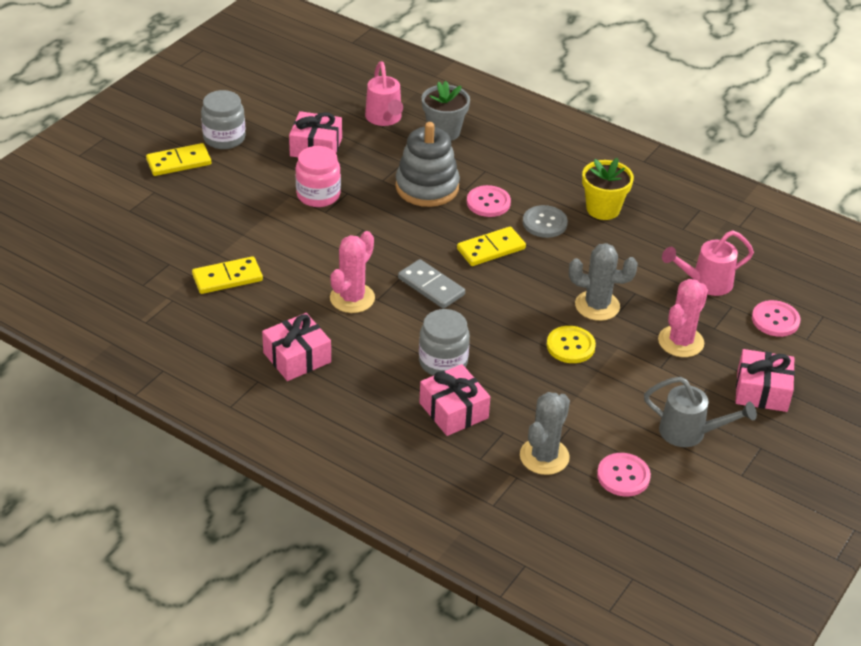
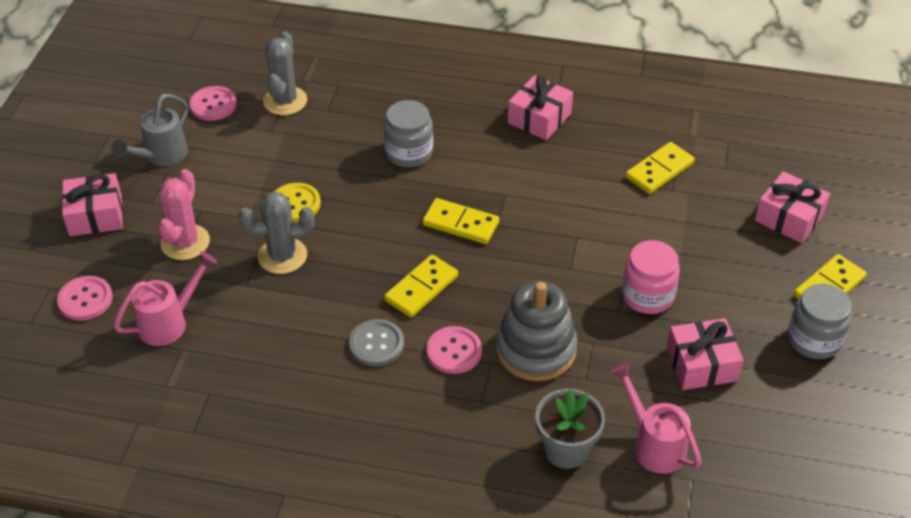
camera: 160 degrees right, 5 degrees up
(352, 298) = (529, 187): pink cactus -> none
(431, 286) = (460, 224): grey domino -> yellow domino
(453, 410) = (378, 114): pink gift -> pink gift (789, 218)
(603, 209) = (314, 389): yellow flower pot -> none
(689, 433) = (161, 156): grey watering can -> grey watering can turned 60 degrees counterclockwise

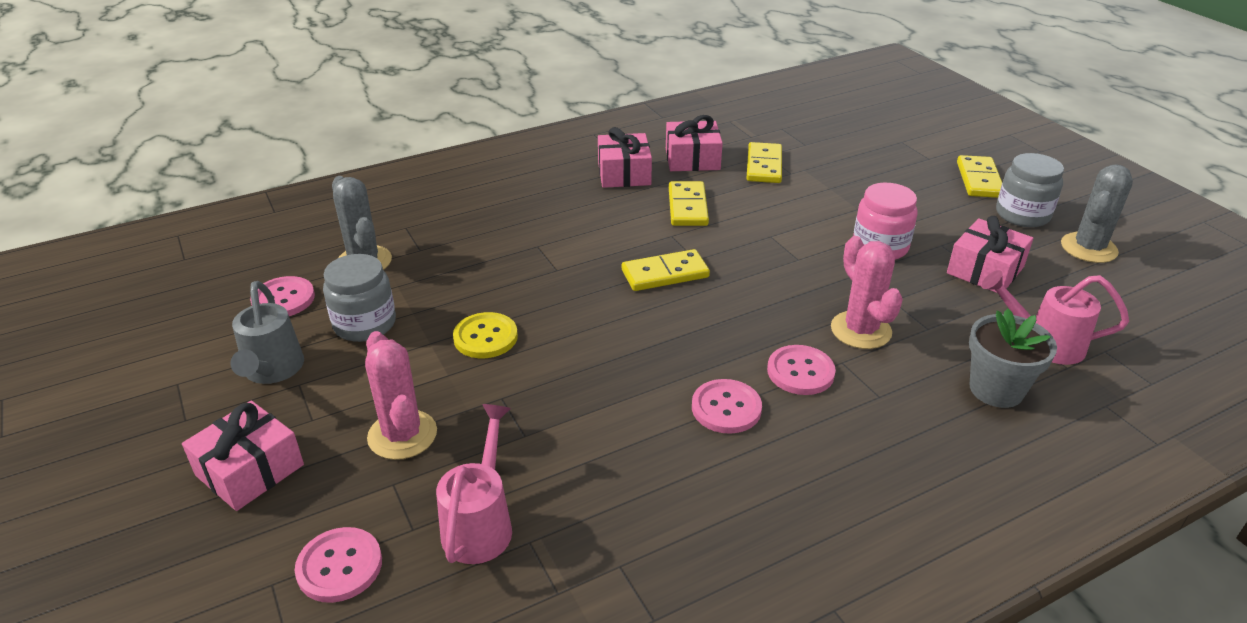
camera: 40 degrees left, 10 degrees down
(282, 256) = (530, 388): grey cactus -> grey cactus (1088, 248)
(376, 344) = (726, 408): grey button -> pink button
(409, 153) = (544, 245): grey jar -> grey jar (365, 324)
(421, 288) = (702, 339): yellow domino -> yellow domino (688, 207)
(536, 349) = (860, 330): grey stacking toy -> pink cactus
(789, 218) = (891, 153): pink gift -> pink gift (692, 159)

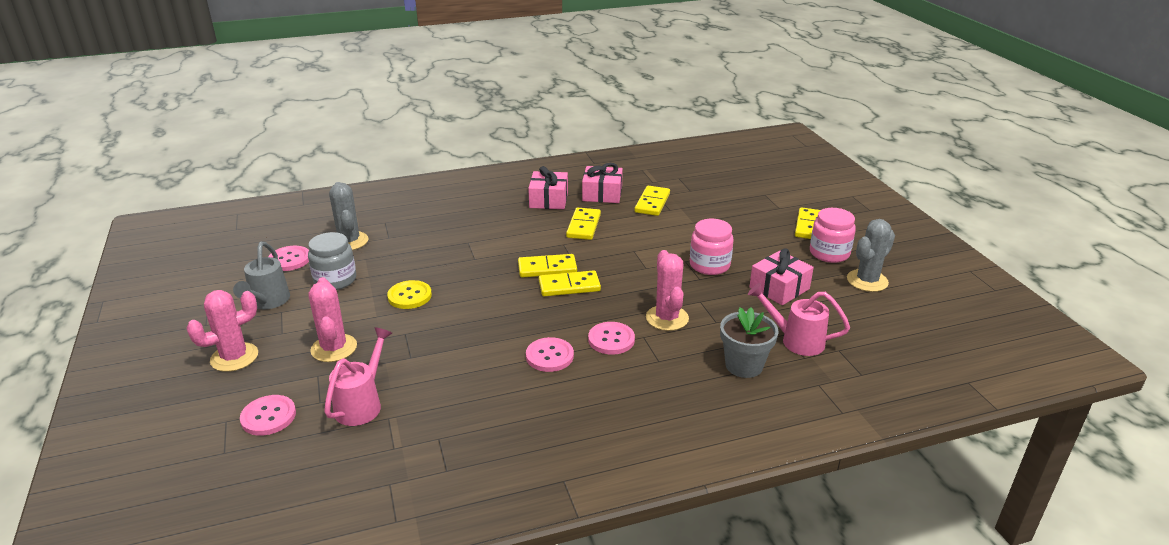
camera: 10 degrees right, 5 degrees down
(250, 470) = (234, 357): pink gift -> pink cactus
(707, 297) = (569, 286): none -> yellow domino
(1022, 215) = (829, 253): grey jar -> pink jar

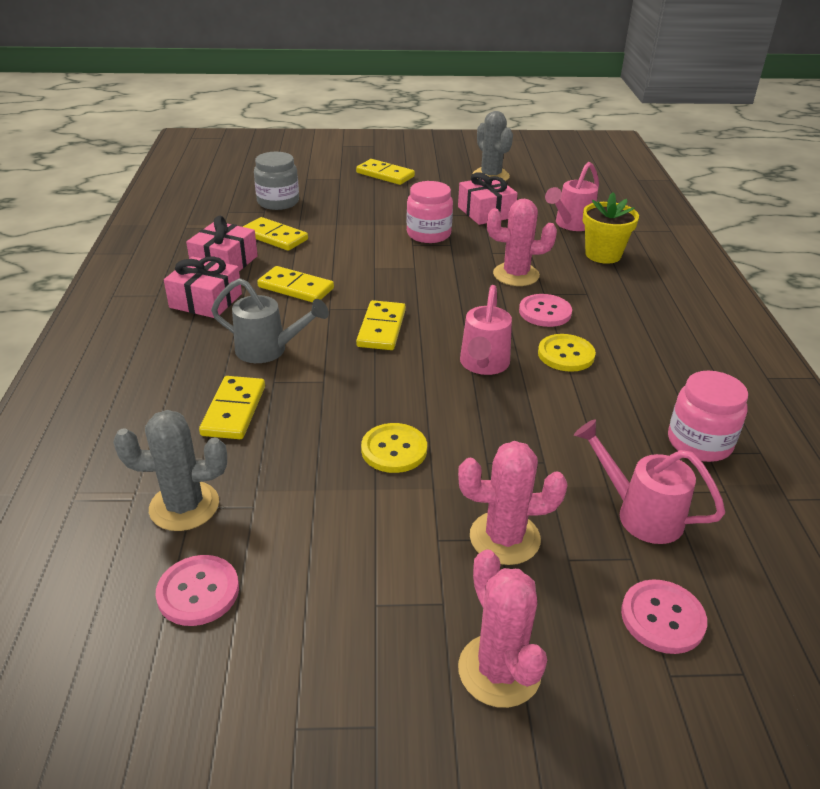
camera: 75 degrees left, 5 degrees up
(267, 302) = (337, 624): grey watering can -> grey watering can (268, 350)
(335, 280) = (306, 529): grey jar -> grey jar (278, 202)
(518, 318) = (483, 365): none -> pink watering can
(549, 356) = (566, 354): pink button -> yellow button
(569, 286) = (429, 320): yellow domino -> yellow domino (234, 410)
(744, 365) = (603, 255): grey flower pot -> yellow flower pot
(829, 253) = (438, 179): pink jar -> pink jar (699, 442)

